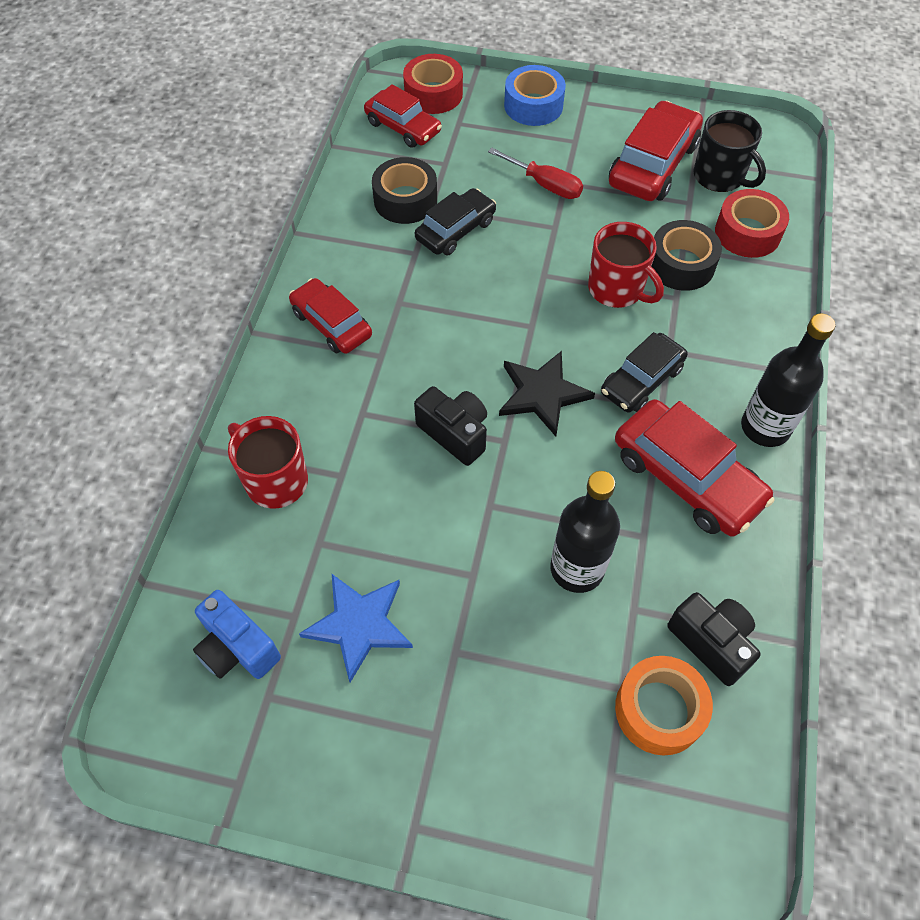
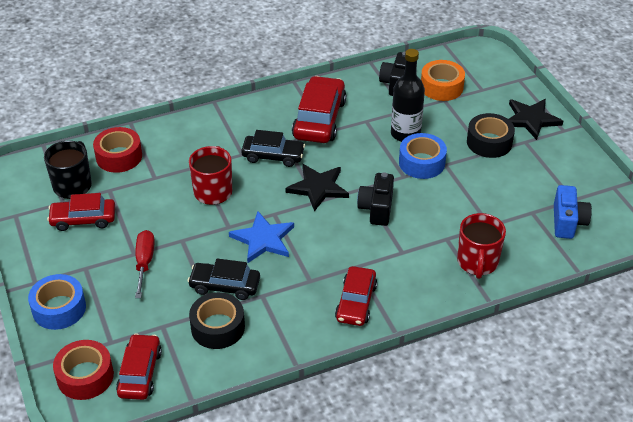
camera: 125 degrees left, 15 degrees down
(359, 624) = (510, 188): blue star -> blue star (263, 239)
(478, 793) = (531, 119): none -> black star
(499, 546) = (421, 163): none -> blue tape
(653, 165) = (83, 219): red car -> red car, size x0.66
(681, 264) = (170, 173): black tape -> black tape (489, 142)
(765, 427) = (263, 105): black bottle -> none

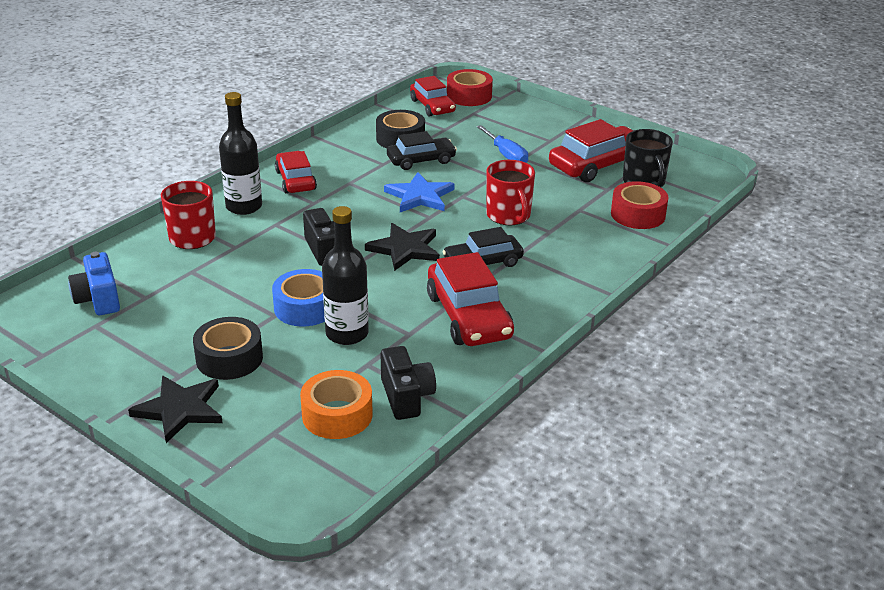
camera: 150 degrees right, 10 degrees down
(59, 308) = (536, 117): blue tape -> none
(83, 219) = (597, 165): red car -> red car, size x1.53
(144, 263) = (506, 155): red screwdriver -> blue screwdriver
(419, 284) = (244, 206): none -> black bottle

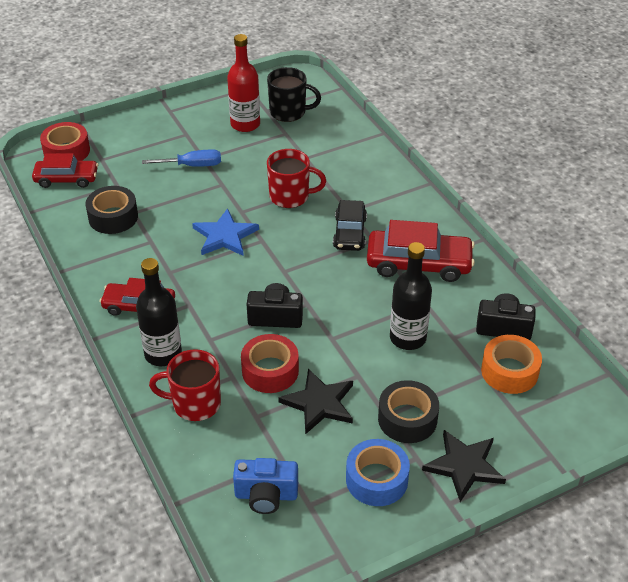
camera: 65 degrees left, 10 degrees up
(305, 308) = (357, 353): blue tape -> blue tape (376, 479)
(405, 249) = (303, 269): black star -> black star (319, 403)
(421, 160) = (163, 216): black car -> none
(597, 165) = (245, 124): red car -> red bottle
(638, 214) = (332, 132): red tape -> red tape (270, 371)

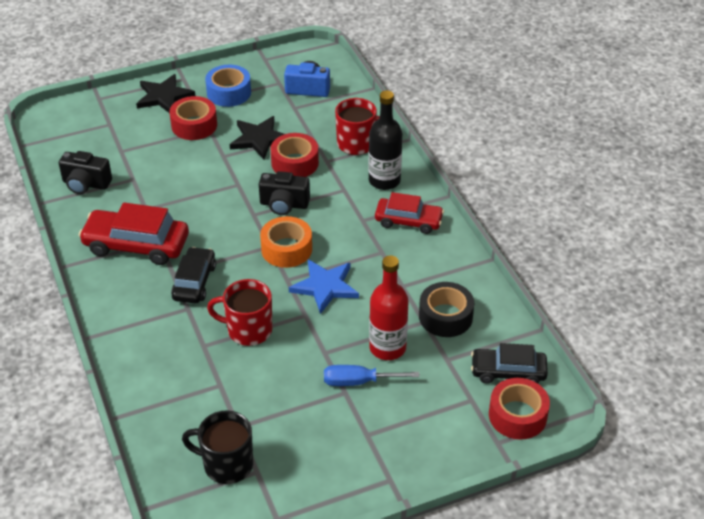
camera: 175 degrees left, 0 degrees up
(66, 179) = (508, 372): red car -> black car
(245, 124) = (288, 446): red bottle -> red bottle (387, 348)
(407, 419) = (194, 125): black tape -> red tape
(408, 338) = (172, 180): black bottle -> none
(509, 371) = (99, 151): orange tape -> orange tape (286, 249)

